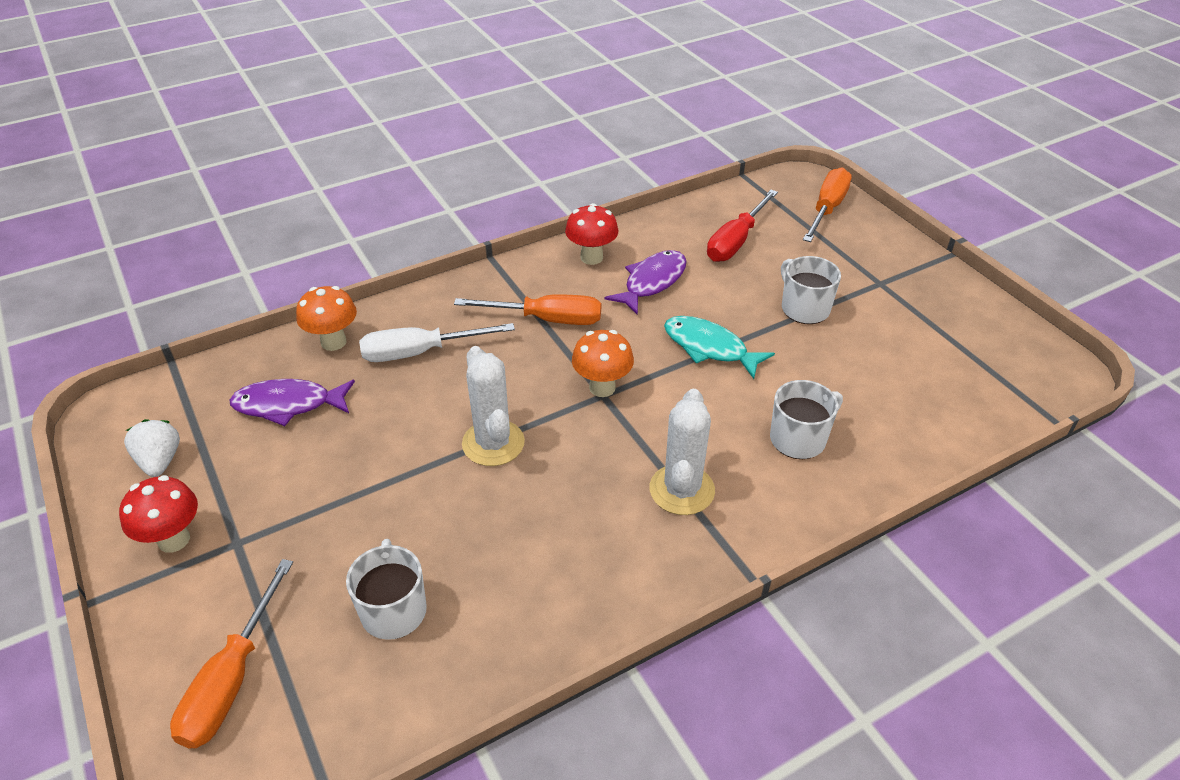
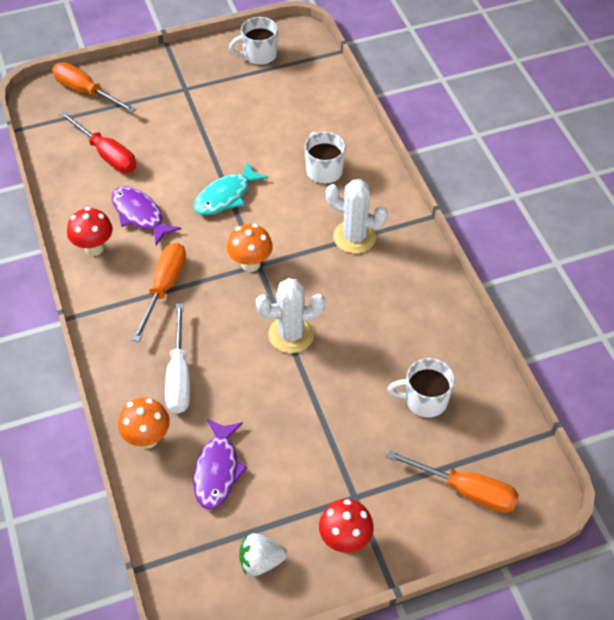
camera: 80 degrees left, 10 degrees up
(804, 308) = (199, 135): white mug -> white mug (259, 55)

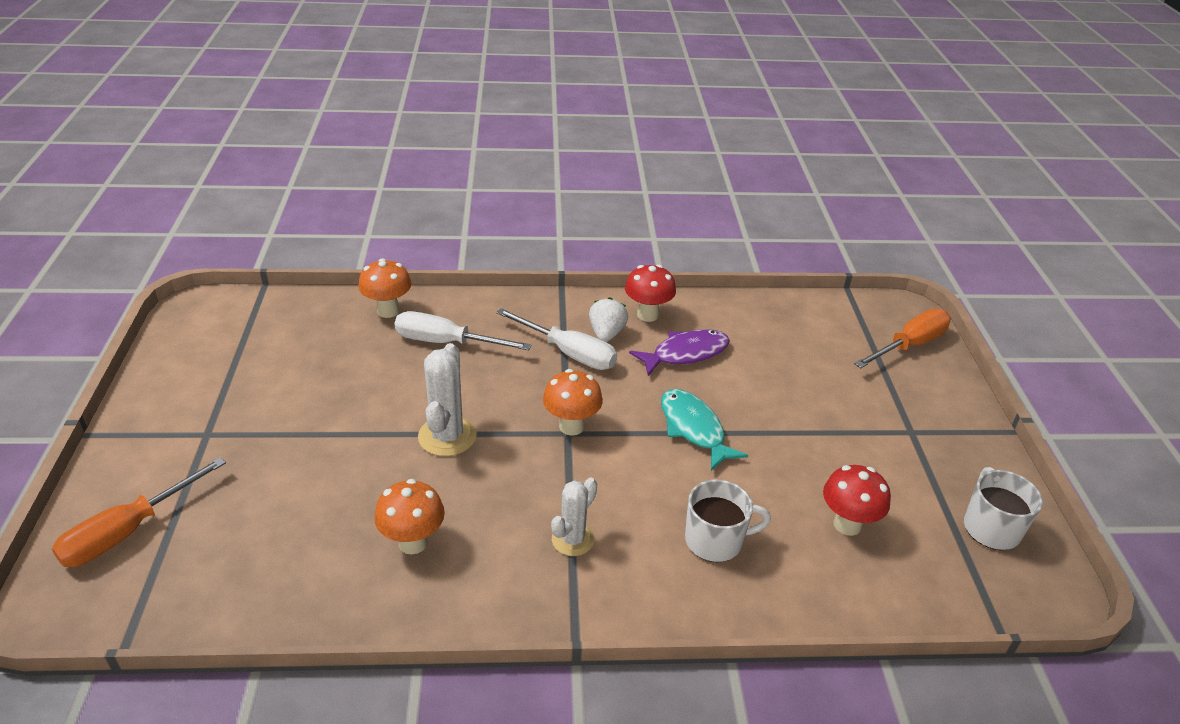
camera: 105 degrees right, 15 degrees down
(107, 154) = (793, 345): red screwdriver -> none
(164, 288) = (568, 353): orange screwdriver -> white screwdriver
(217, 470) = (319, 346): purple fish -> none
(261, 561) = (203, 353): white strawberry -> white strawberry (606, 334)
(345, 540) = (169, 414): red mushroom -> red mushroom (847, 524)
(354, 237) = (573, 539): white cactus -> white cactus, size x0.67
(395, 318) = (413, 542): none -> orange mushroom
(425, 400) = (273, 533): white mug -> none

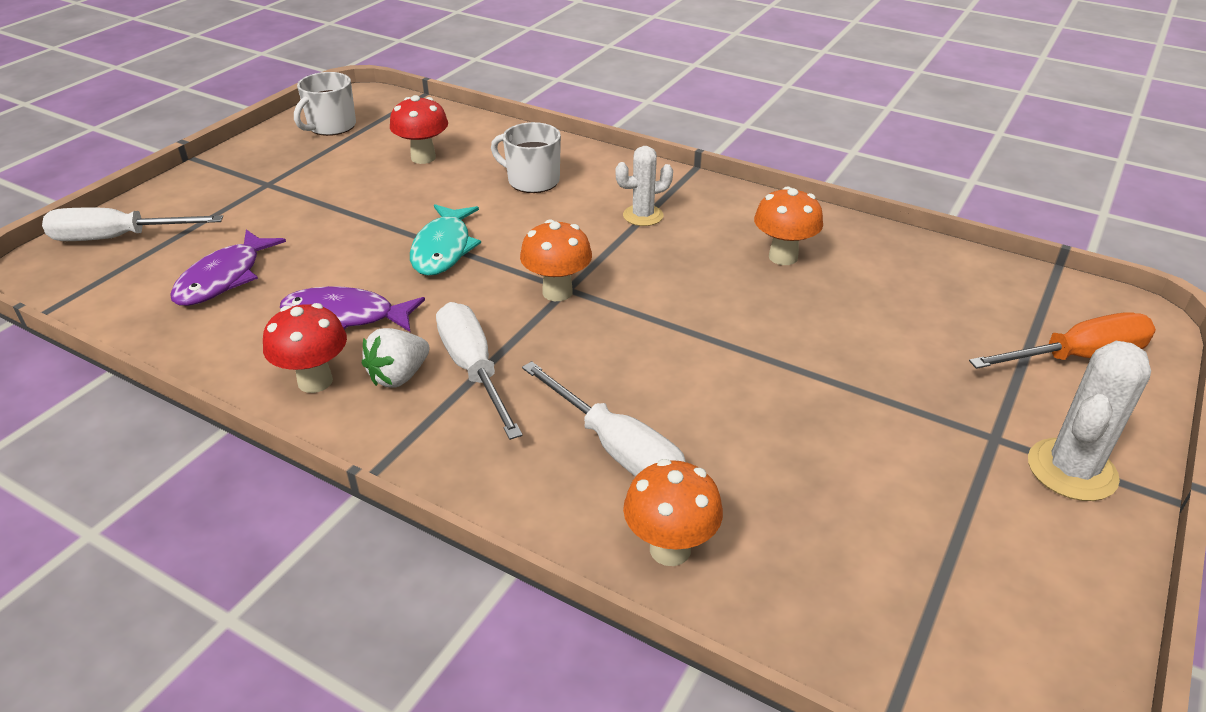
camera: 145 degrees left, 0 degrees up
(447, 436) = (696, 329): white cactus -> white cactus (1072, 470)
(796, 347) = (223, 278): none -> purple fish
(909, 345) = (118, 238): orange screwdriver -> white screwdriver

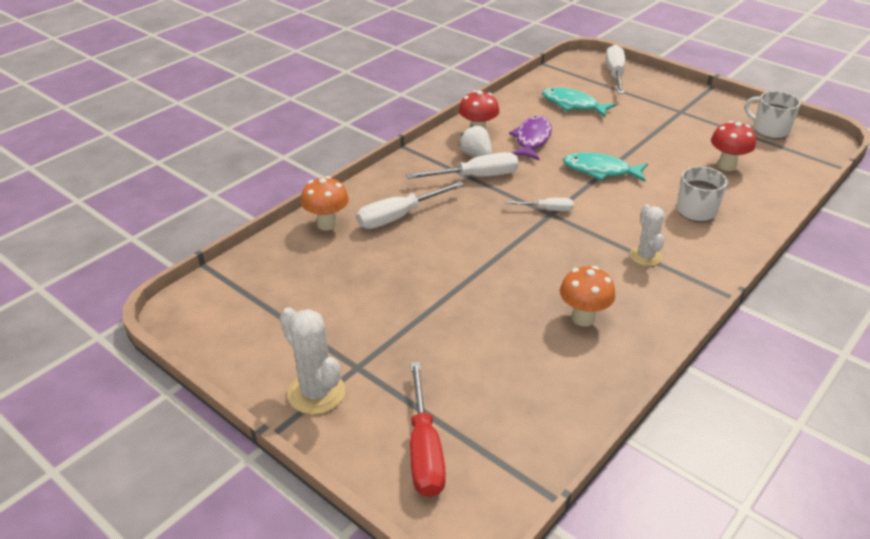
camera: 100 degrees right, 0 degrees up
(223, 278) = (573, 105): purple fish -> turquoise fish
(557, 292) = (547, 209): orange mushroom -> white screwdriver
(1076, 357) = (424, 449): orange screwdriver -> red screwdriver

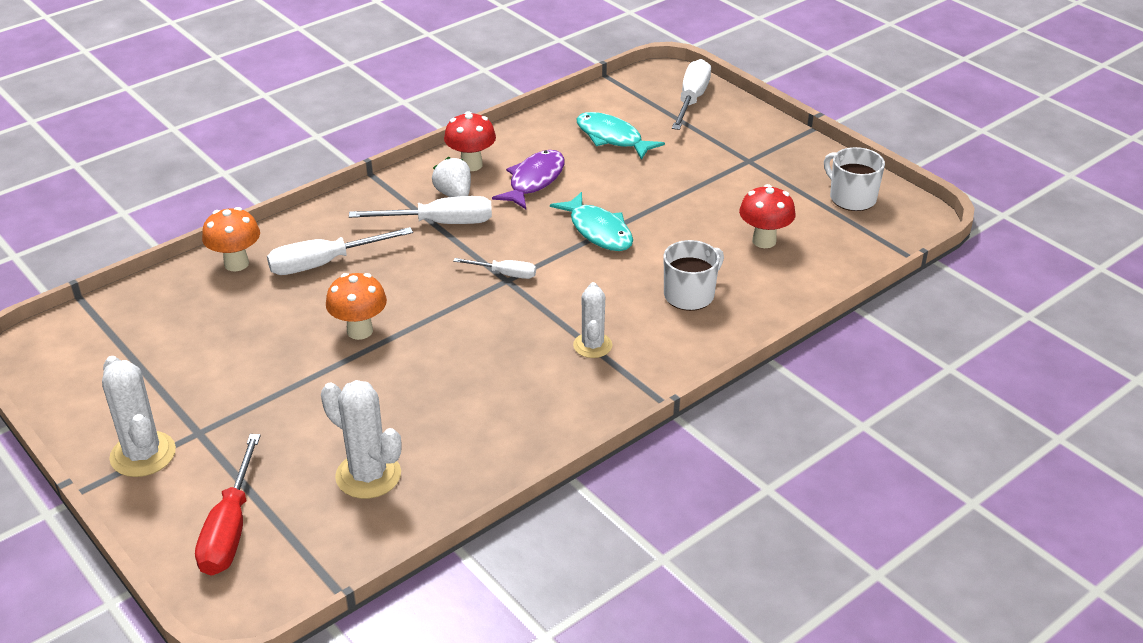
camera: 10 degrees right, 0 degrees up
(522, 385) = (368, 475): none -> white cactus
(583, 318) = (477, 409): orange mushroom -> orange mushroom (360, 331)
(600, 170) = (598, 231): turquoise fish -> turquoise fish turned 150 degrees counterclockwise

